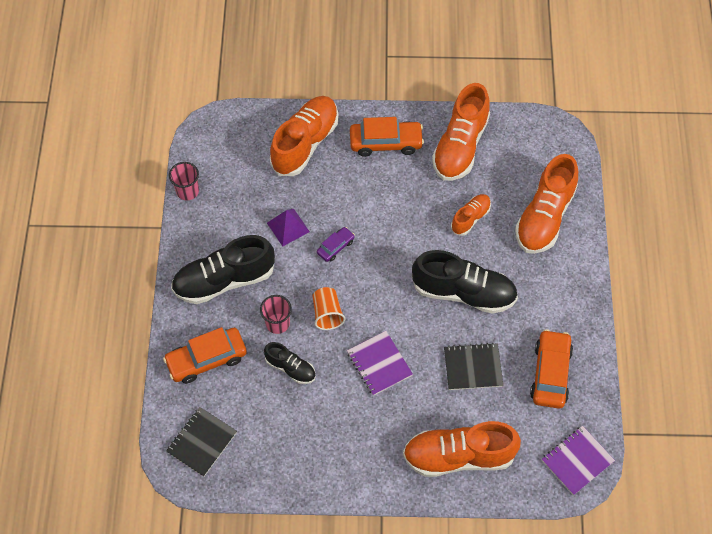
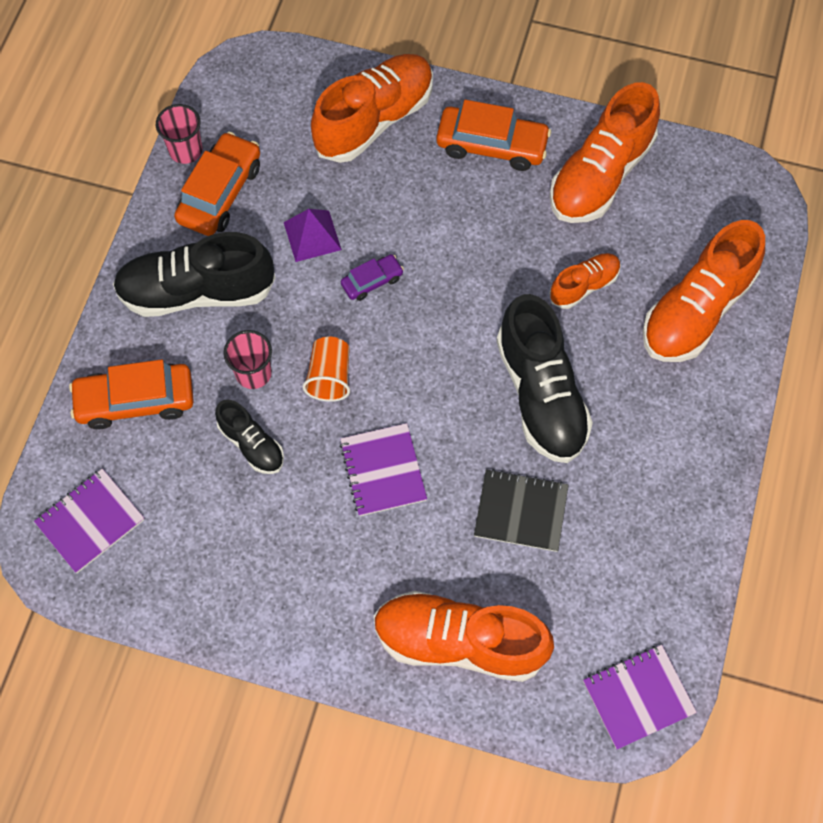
camera: 15 degrees right, 5 degrees up
(201, 442) = (90, 521): black notebook -> purple notebook
(463, 292) = (541, 394): black shoe -> black shoe turned 45 degrees clockwise
(550, 373) = (636, 551): orange car -> orange car (220, 193)

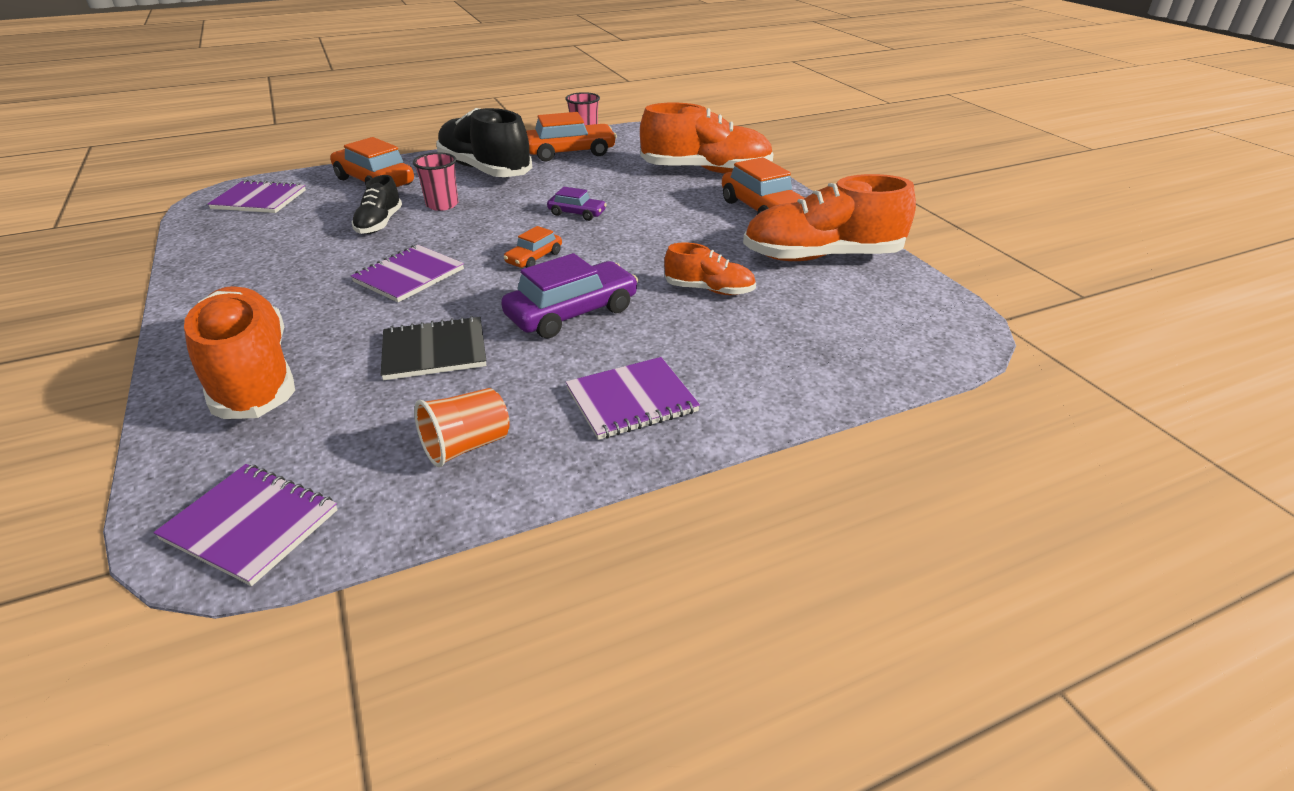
camera: 50 degrees right, 30 degrees down
(312, 236) = (582, 185): purple pyramid -> none
(330, 377) = (472, 228): orange cup -> orange cup (466, 446)
(430, 365) = (534, 258): none -> orange car
(521, 511) = (434, 351): black notebook -> black notebook turned 75 degrees counterclockwise
(541, 394) = (572, 313): black shoe -> purple car
(676, 431) = (631, 400): none -> purple notebook
(696, 310) = (781, 354): orange shoe -> none

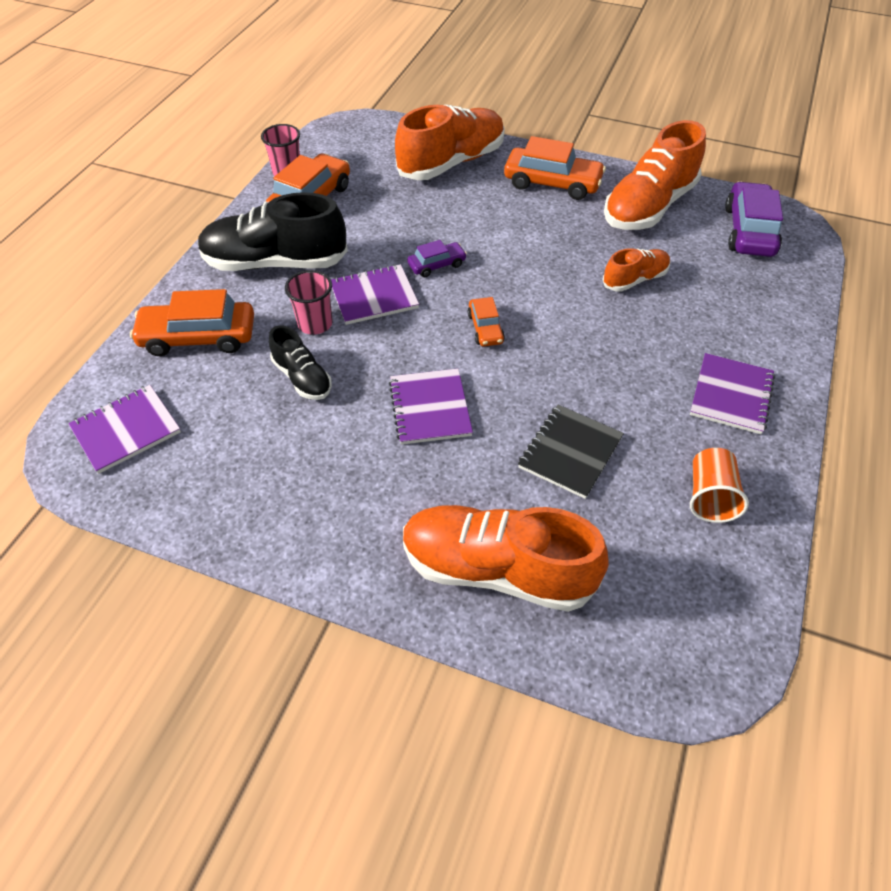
camera: 45 degrees left, 15 degrees up
(251, 525) = (704, 645): purple notebook -> purple notebook (374, 296)
(572, 313) = (593, 357): purple car -> purple car (749, 231)

